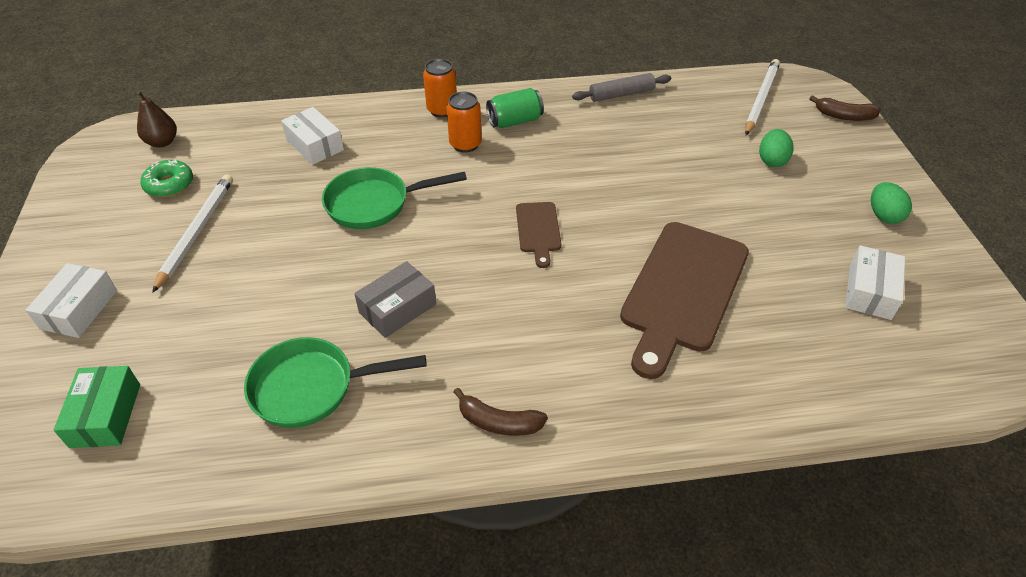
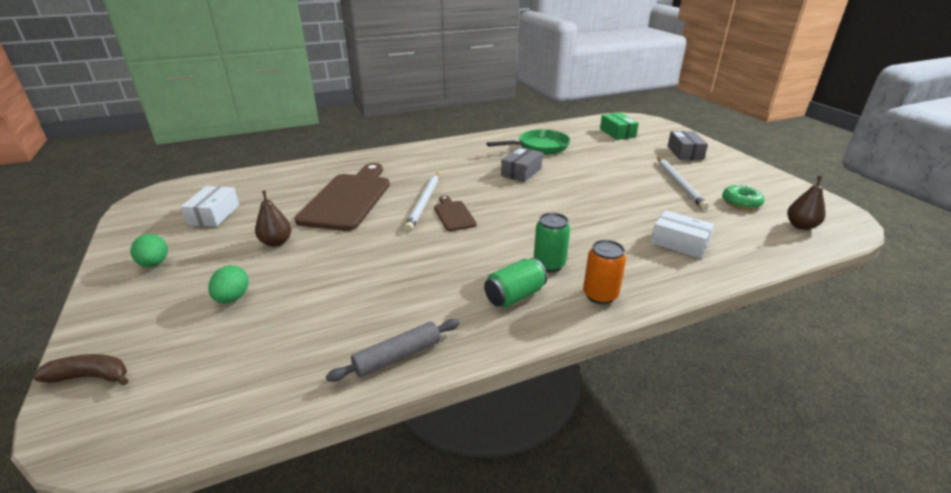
camera: 165 degrees right, 15 degrees down
(79, 309) = (685, 152): white box -> grey box
(374, 204) = (584, 212): green pan -> none
(465, 144) = (549, 264): orange can -> green can
(498, 422) = (445, 149): brown banana -> none
(758, 223) = (276, 242): none -> brown pear
(761, 99) = (197, 386): white pencil -> white pencil (424, 202)

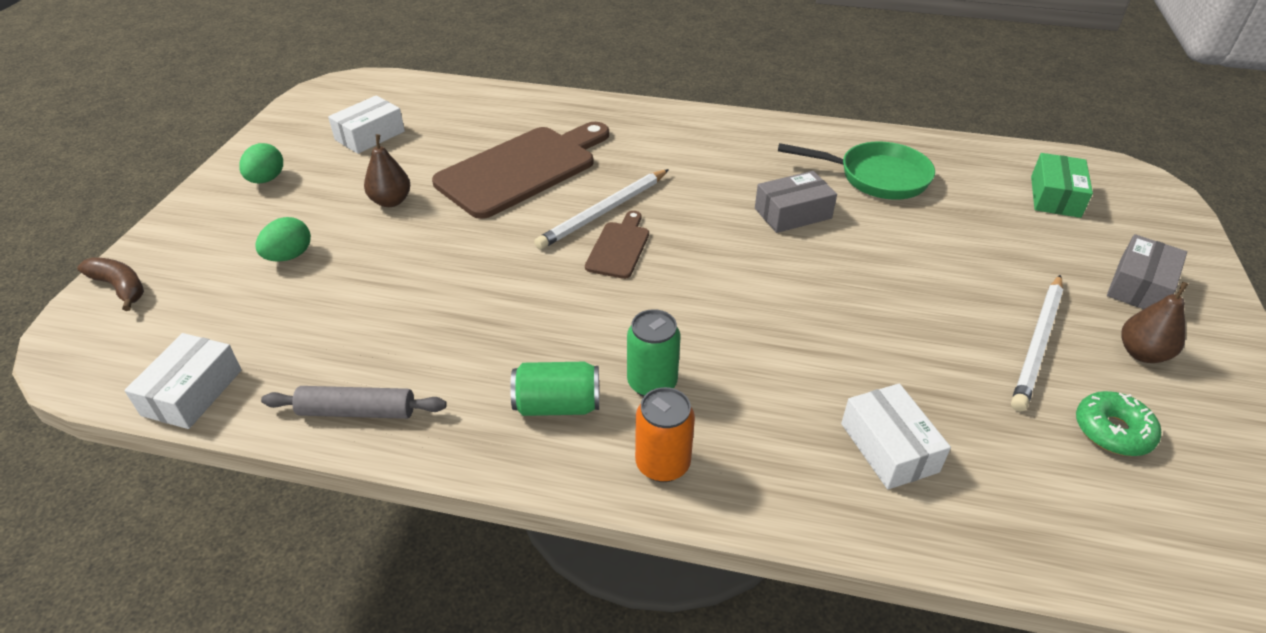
camera: 35 degrees right, 10 degrees up
(252, 408) = (192, 392): none -> white box
(801, 226) = (1172, 532): brown pear -> brown pear (1142, 353)

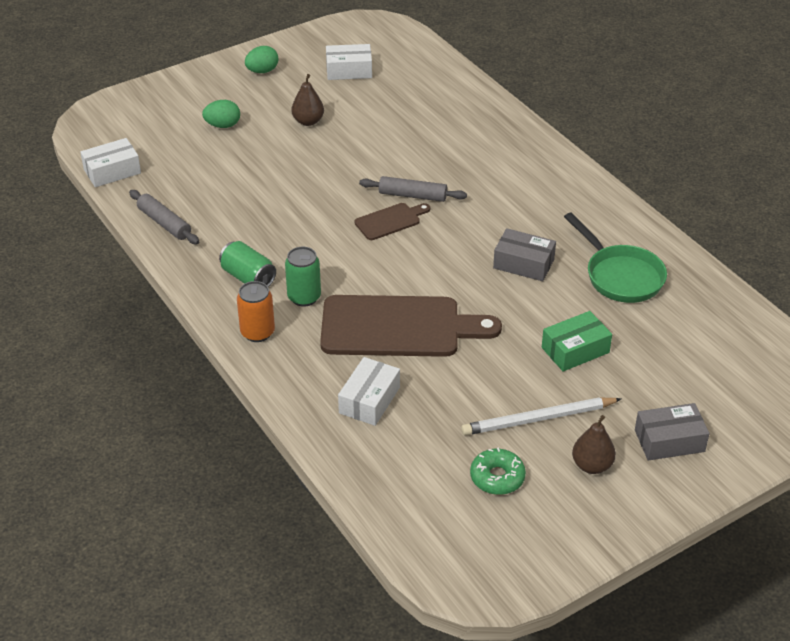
camera: 45 degrees right, 0 degrees up
(120, 288) = (135, 99): brown banana -> none
(522, 169) = (405, 141): brown cutting board -> brown cutting board (398, 327)
(604, 212) = (412, 195): white pencil -> grey rolling pin
(1055, 196) = (727, 364): green box -> green box (575, 350)

